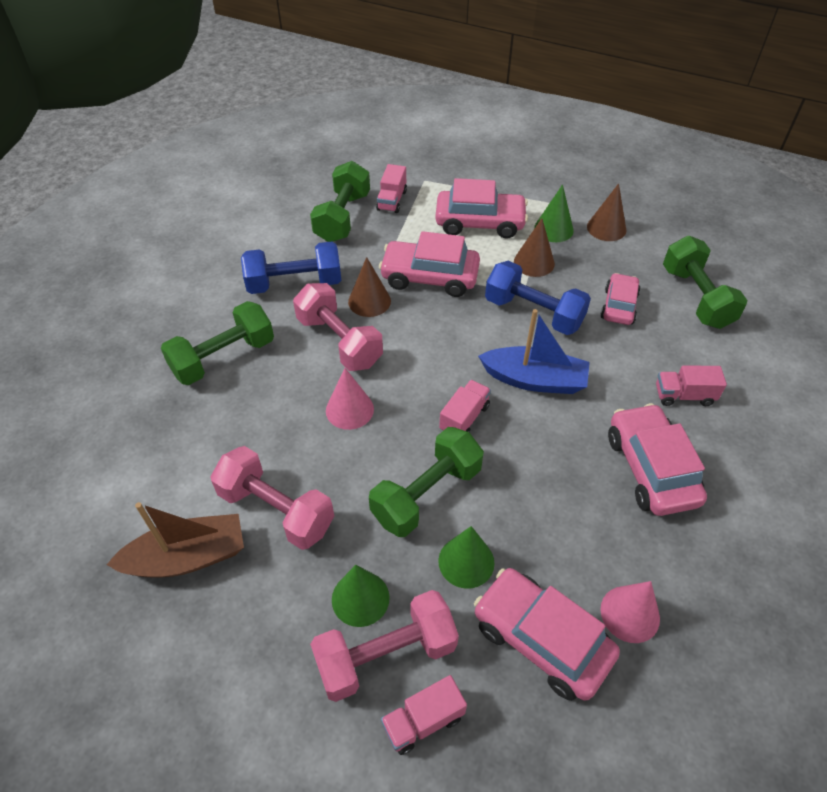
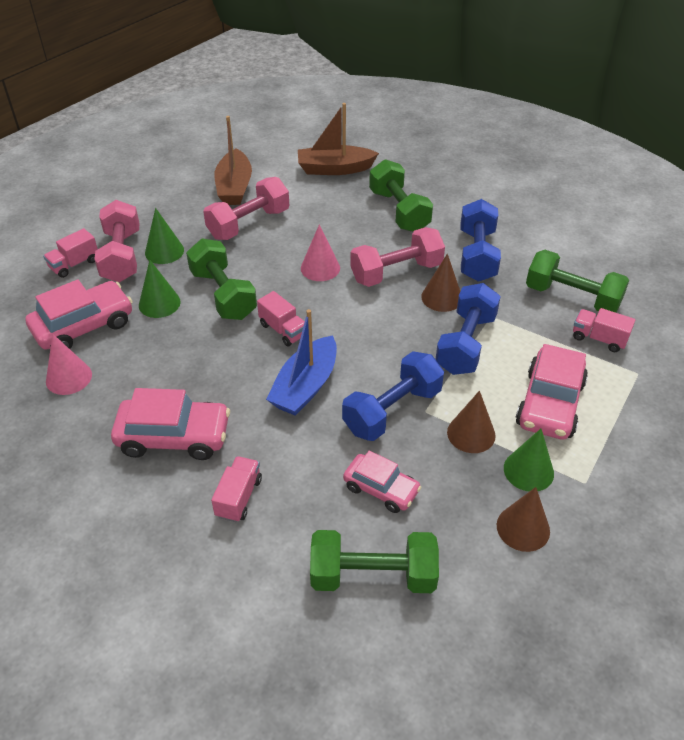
camera: 105 degrees right, 5 degrees down
(130, 442) = (334, 169): none -> brown boat
(423, 721) = (74, 264): pink truck -> pink truck turned 120 degrees counterclockwise
(429, 277) = (465, 344): pink car -> blue dumbbell

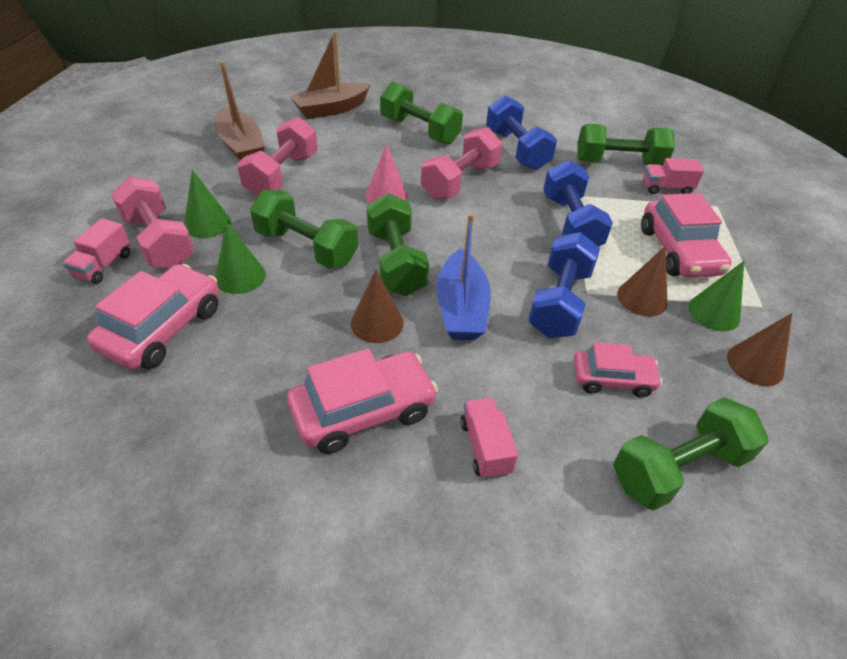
camera: 30 degrees left, 0 degrees up
(69, 377) = (184, 392): pink cone -> none
(283, 330) = (396, 262): pink truck -> green dumbbell
(441, 297) = (517, 191): brown cone -> brown cone (377, 323)

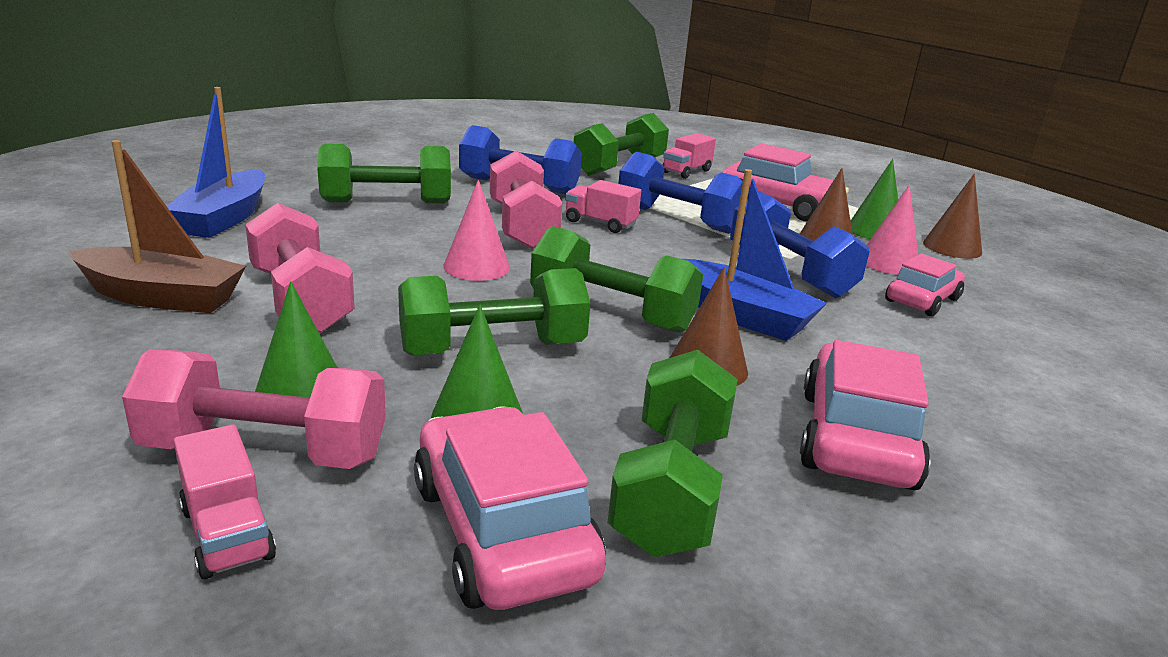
camera: 50 degrees left, 20 degrees down
(331, 109) = (224, 218): brown boat -> blue boat
(485, 447) = (971, 394): pink truck -> pink truck (600, 223)
(658, 340) = (888, 262): none -> pink cone
(678, 468) = (1056, 326): green dumbbell -> green dumbbell (671, 488)

